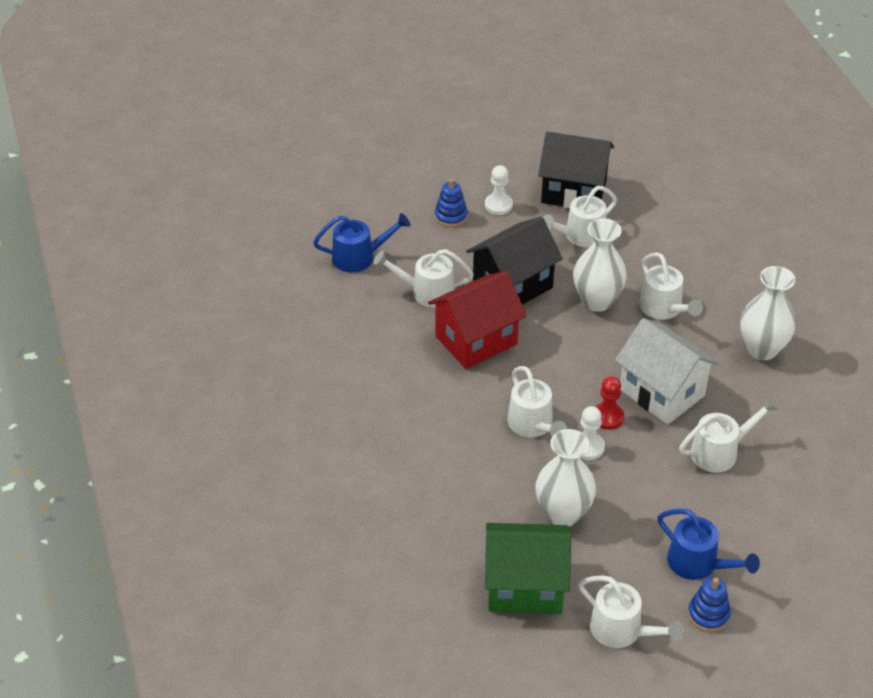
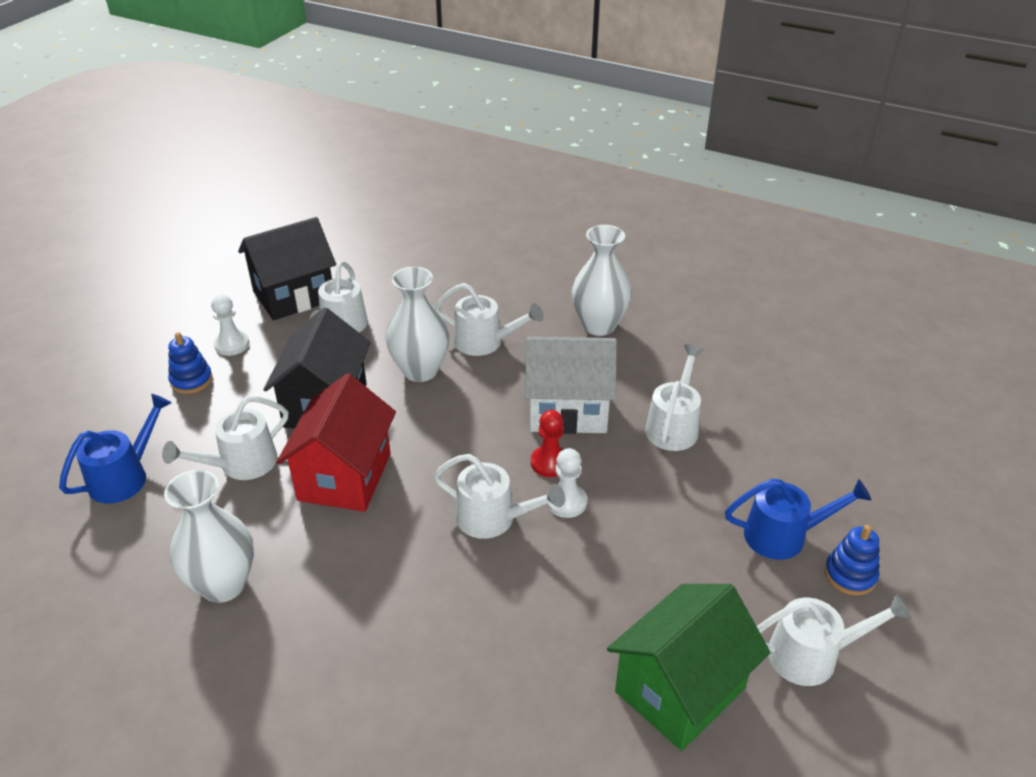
camera: 45 degrees left, 5 degrees down
(563, 514) = (622, 583): white vase -> white vase (223, 585)

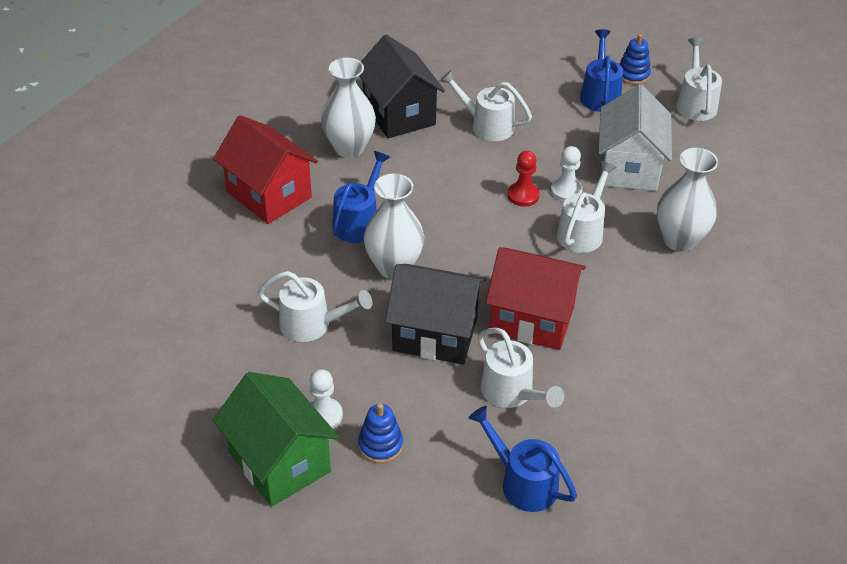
camera: 85 degrees left, 5 degrees up
(223, 585) = (653, 393): white vase -> white vase (679, 240)
(294, 296) = (243, 366): black house -> black house (399, 114)
(485, 342) = (359, 221): white watering can -> blue watering can
(515, 284) = (269, 194): none -> red house
(568, 410) = (461, 179): white house -> white house (629, 167)
(680, 690) = (725, 160): green house -> green house (279, 462)

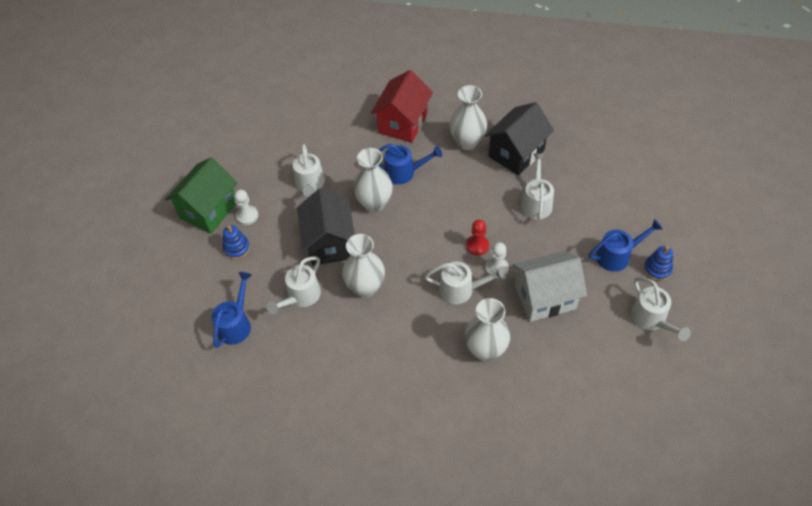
camera: 70 degrees right, 10 degrees up
(532, 319) = (365, 287): red house -> white vase
(695, 103) = (651, 320): white watering can -> white watering can turned 90 degrees clockwise

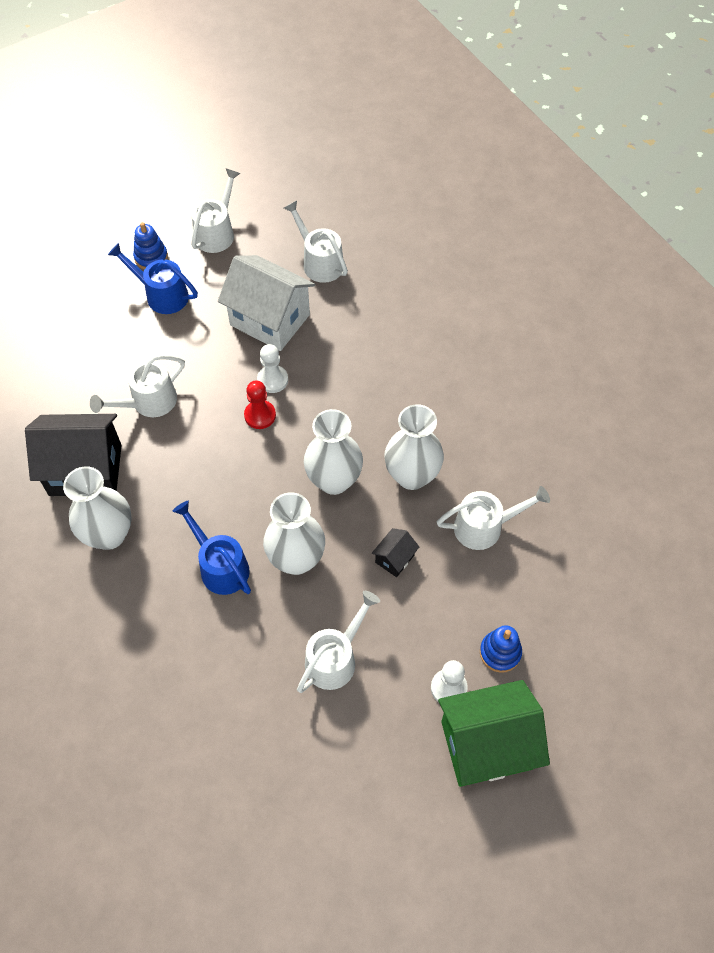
camera: 135 degrees left, 5 degrees up
(236, 324) = (578, 559): blue watering can -> none
(329, 243) = (394, 559): black house -> black house, size x0.44
(403, 123) = (135, 635): red house -> none
(461, 289) = (328, 391): white watering can -> white watering can (319, 262)
(485, 350) = (375, 327): white vase -> white vase (334, 480)

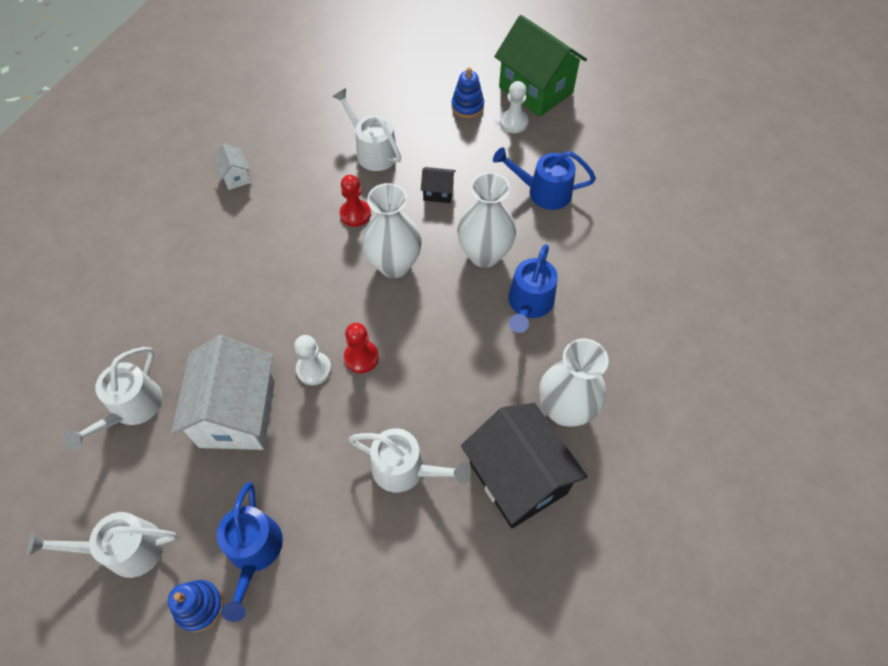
camera: 120 degrees left, 0 degrees up
(335, 658) = (543, 192): white watering can -> blue watering can
(412, 476) = (355, 214): white vase -> red pawn
(516, 400) = (236, 177): none -> white house

